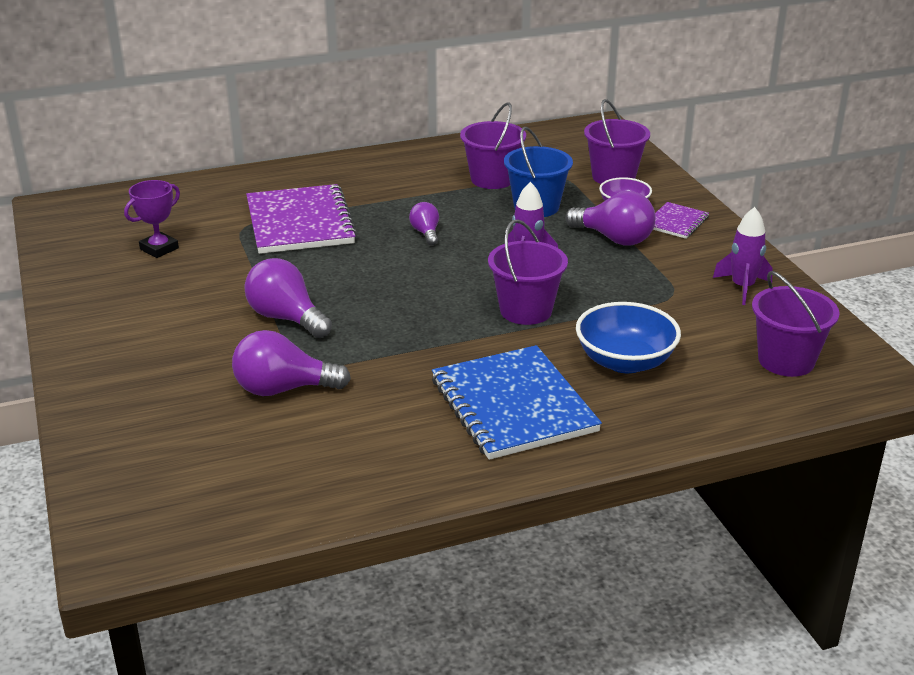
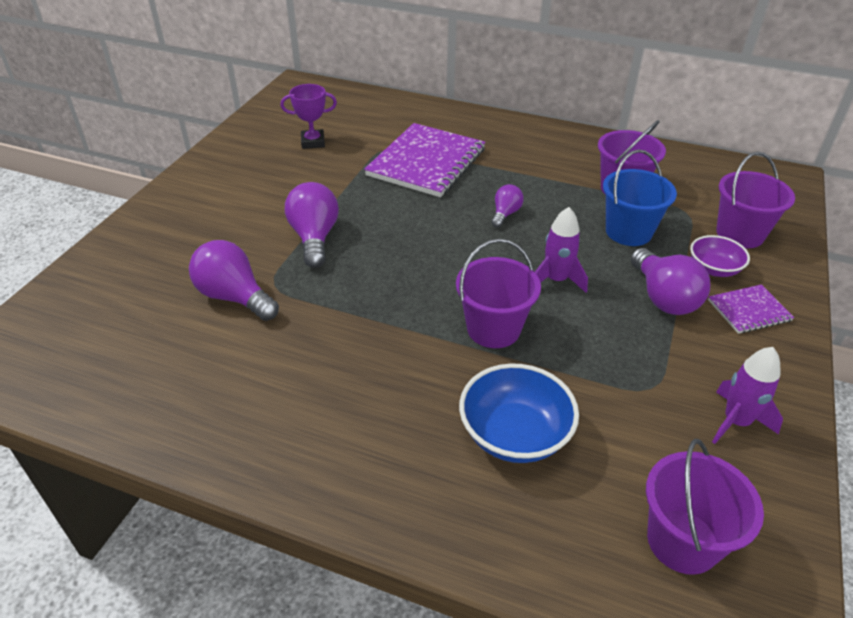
camera: 40 degrees right, 10 degrees up
(513, 405) = (365, 418): blue notebook -> none

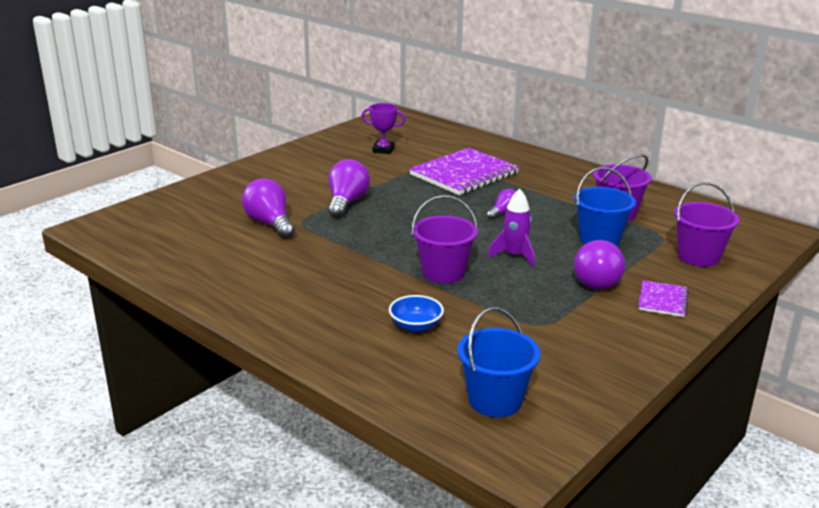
camera: 20 degrees right, 15 degrees down
(514, 434) = (416, 326): blue bowl -> blue bowl, size x0.62
(682, 541) = (495, 400): purple bucket -> blue bucket
(714, 269) = (654, 272): purple bowl -> none
(736, 422) = (592, 354): purple rocket -> none
(749, 310) = (662, 300): purple notebook -> purple notebook turned 75 degrees counterclockwise

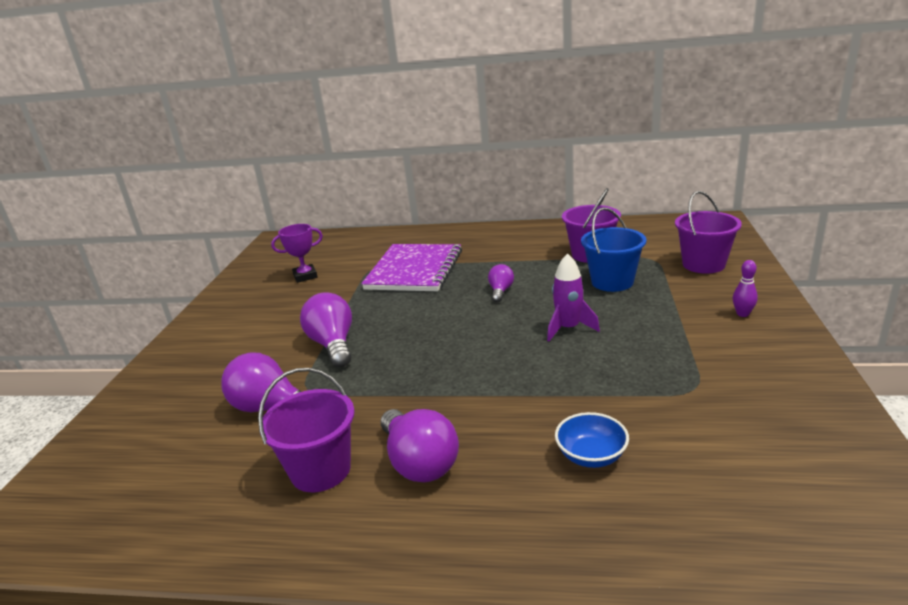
camera: 30 degrees left, 0 degrees up
(443, 272) = (530, 377): purple bucket -> purple bucket (320, 470)
(495, 400) = (792, 504): blue bucket -> none
(595, 280) = (667, 321): purple light bulb -> purple light bulb (419, 462)
(662, 300) = (742, 314): purple notebook -> purple bowling pin

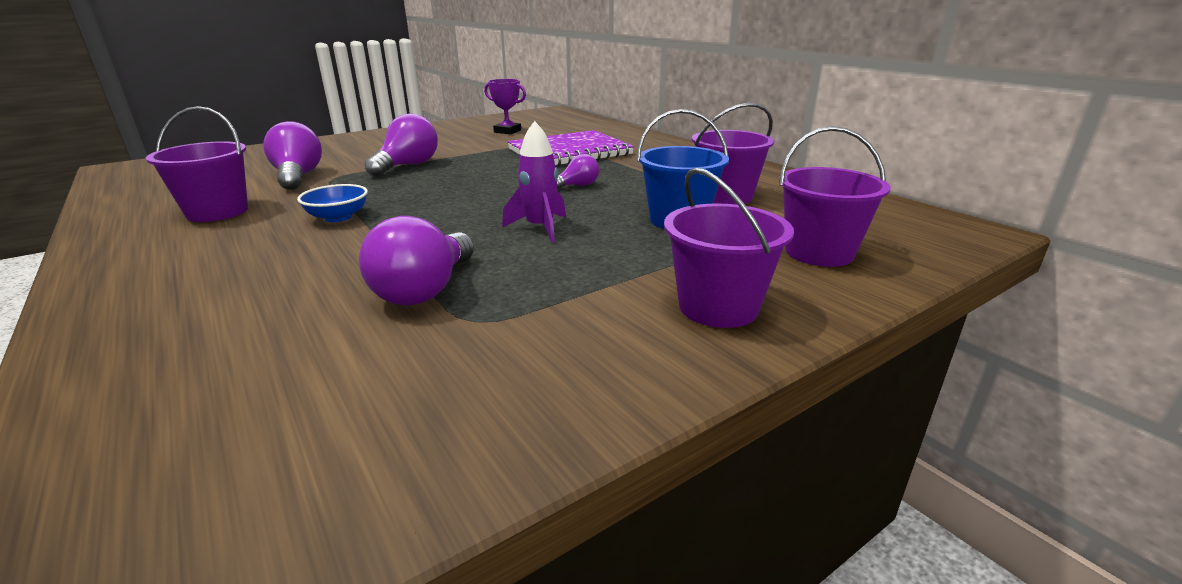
camera: 45 degrees right, 0 degrees up
(419, 462) = (241, 237): purple light bulb -> purple light bulb (425, 290)
(591, 456) = (287, 300): blue bowl -> blue bowl (338, 217)
(742, 314) = (718, 307): purple bowling pin -> purple bucket

